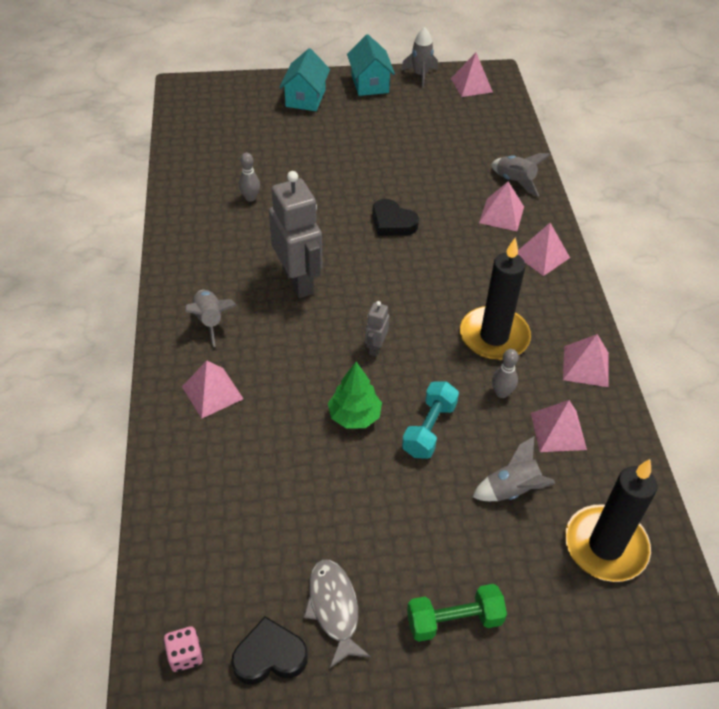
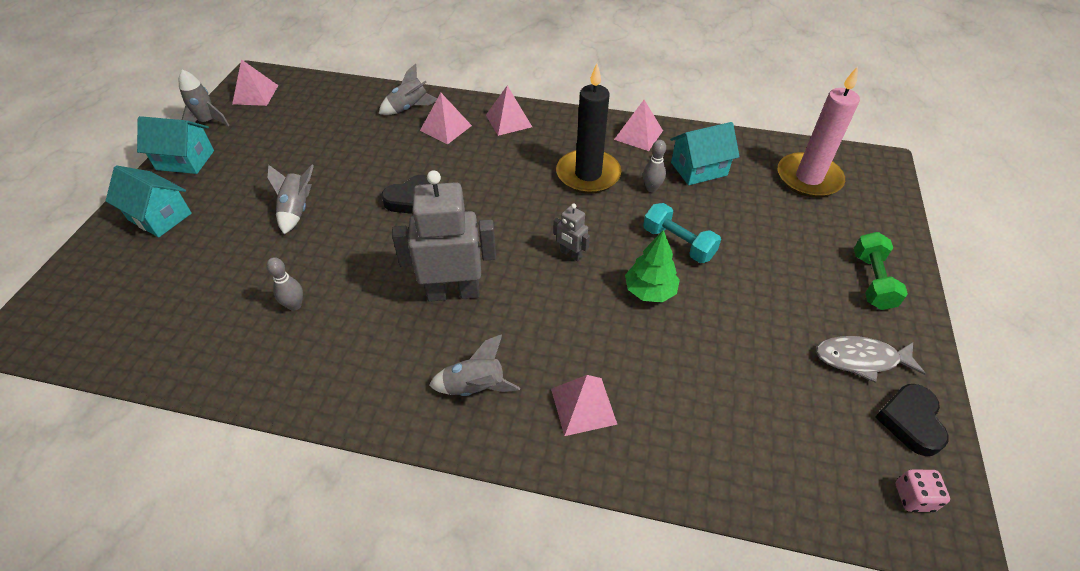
camera: 70 degrees left, 0 degrees up
(512, 489) = (751, 211): grey rocket -> grey rocket (297, 210)
(558, 431) = (698, 169): pink pyramid -> turquoise house
(605, 546) = (808, 178): black candle -> pink candle

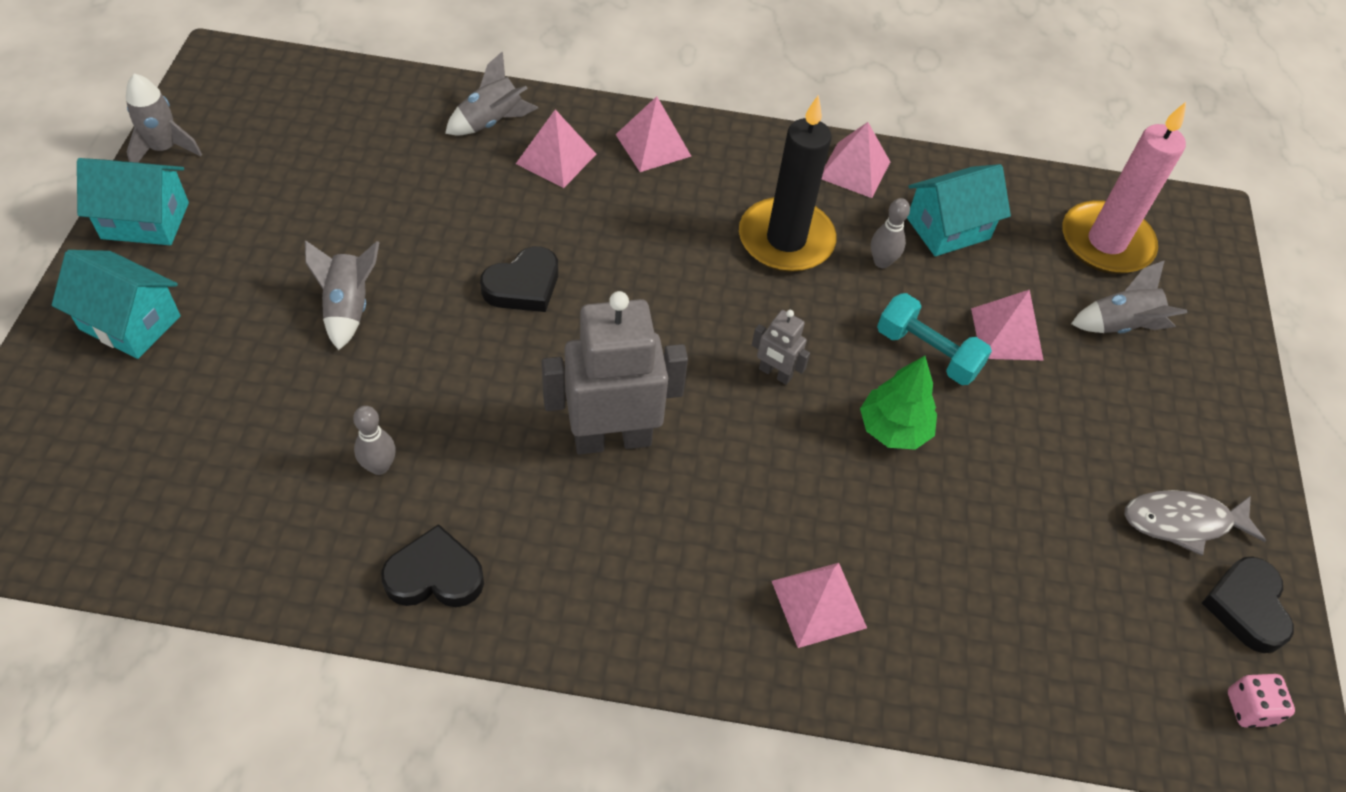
camera: 10 degrees left, 5 degrees up
(255, 94) = (232, 96): pink pyramid -> pink pyramid (1006, 334)
(316, 376) = (435, 575): none -> black heart
(475, 387) = (666, 582): grey rocket -> grey rocket (1120, 325)
(872, 281) = (1196, 405): green dumbbell -> none

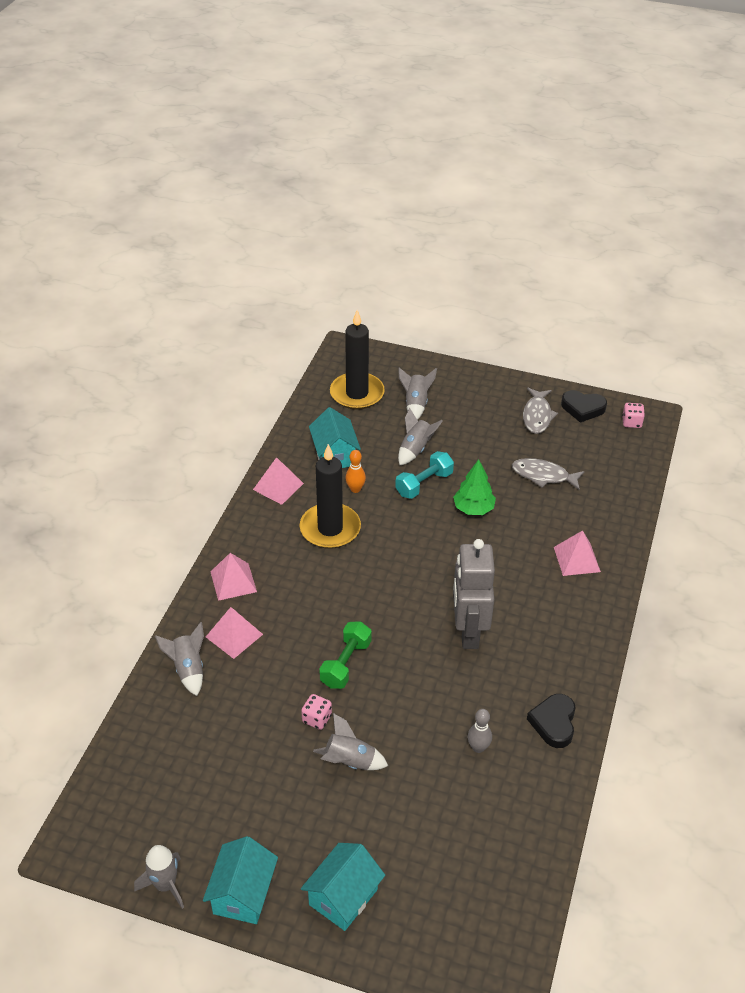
camera: 75 degrees left, 10 degrees down
(420, 263) = (317, 719): none -> pink dice
(523, 286) = (346, 663): black heart -> green dumbbell
(775, 373) = (430, 551): grey robot -> none
(882, 262) = (355, 489): grey bowling pin -> orange bowling pin
(1006, 334) = (415, 449): pink pyramid -> grey rocket
(1019, 539) = (543, 476): none -> grey fish
(1106, 242) = (357, 393): pink candle -> black candle

